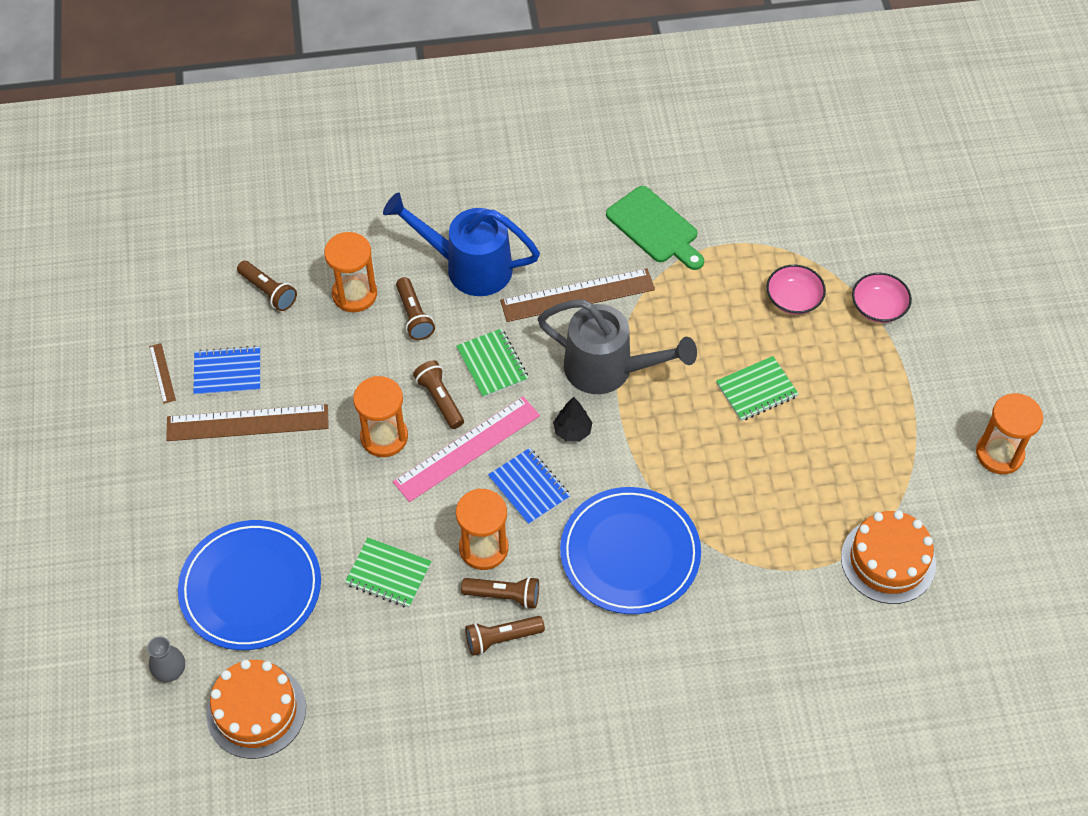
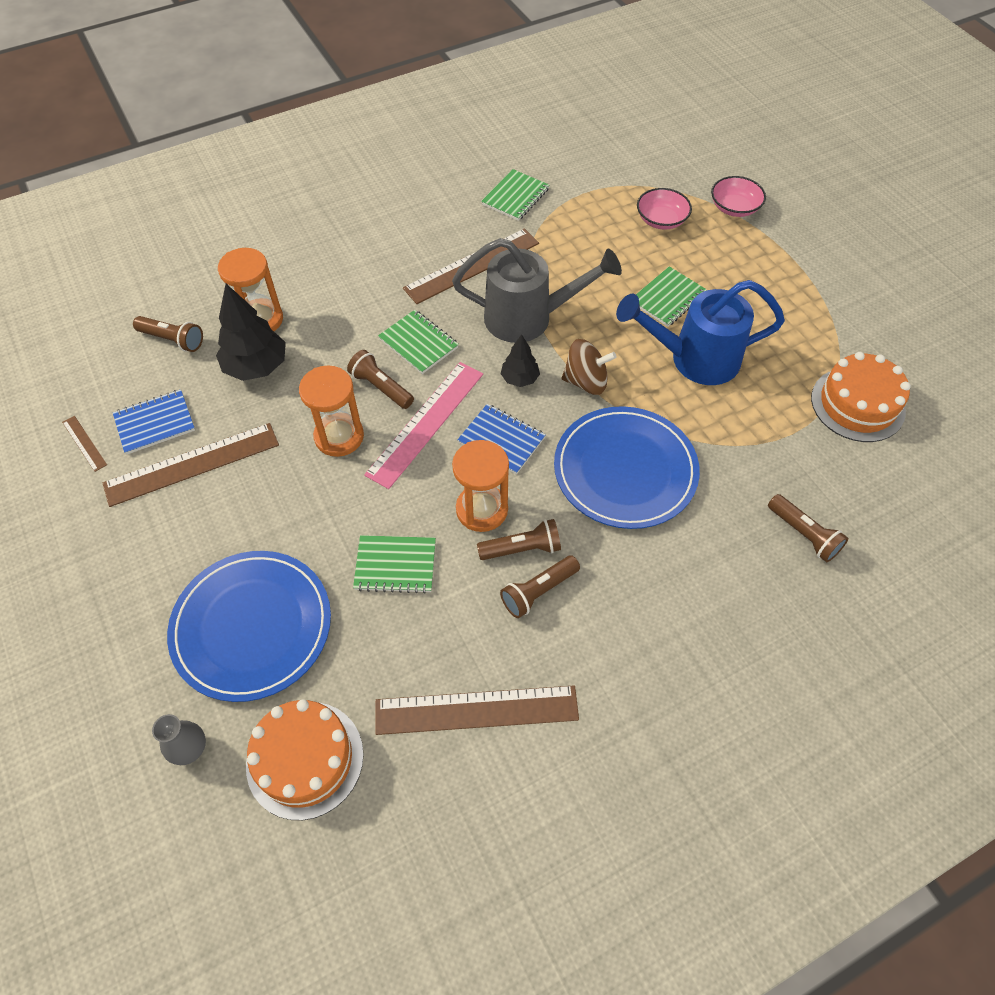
camera: 20 degrees left, 0 degrees up
(334, 343) = (256, 367): none -> black tree
(407, 720) = (476, 710): none -> brown ruler
(414, 316) = (326, 323): brown flashlight -> brown flashlight (804, 535)
(469, 267) = (362, 269): blue watering can -> blue watering can (695, 359)
(634, 454) = (586, 381): none -> brown spinning top
(655, 228) = (515, 197): green cutting board -> green notebook
(999, 454) = (897, 291): orange hourglass -> none

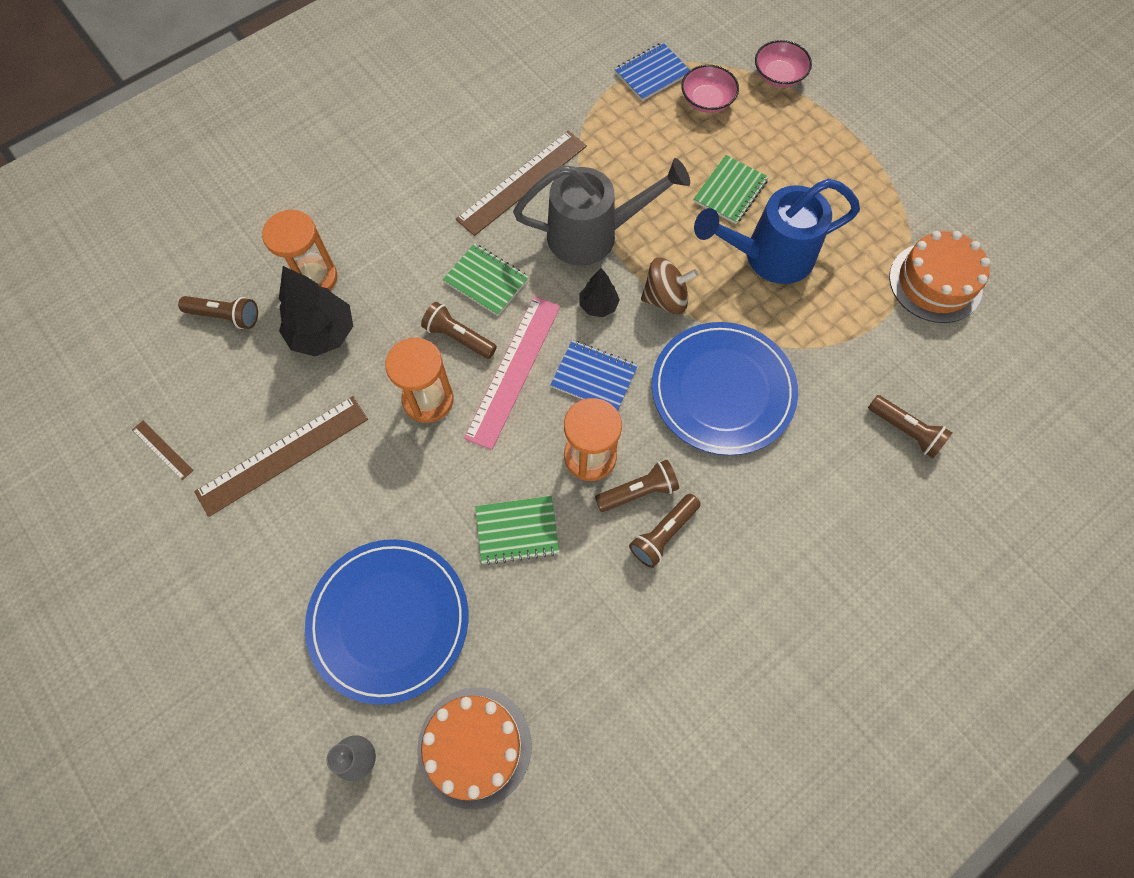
camera: 10 degrees left, 10 degrees up
(155, 423) = (231, 415): blue notebook -> blue notebook (652, 73)
(476, 710) = (628, 666): brown ruler -> none
(515, 197) = (551, 93): green notebook -> none

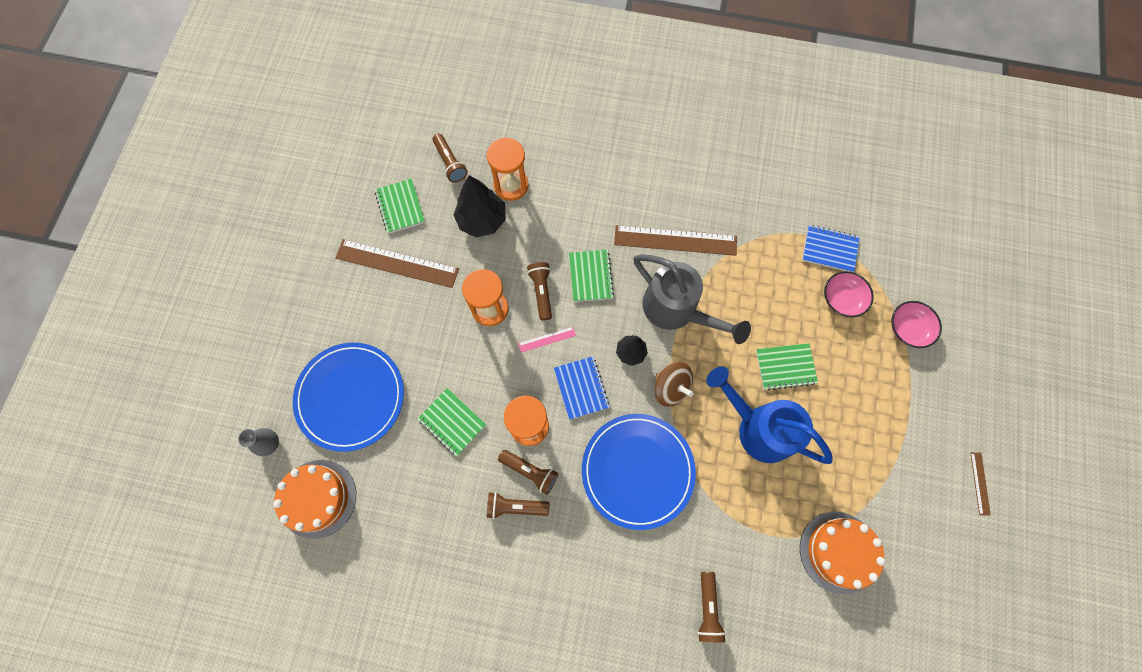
camera: 50 degrees right, 5 degrees up
(162, 450) = (352, 203): brown ruler -> brown ruler (980, 483)
(221, 403) = (400, 207): none -> green notebook
(513, 370) = (547, 339): pink ruler -> pink ruler, size x0.45

